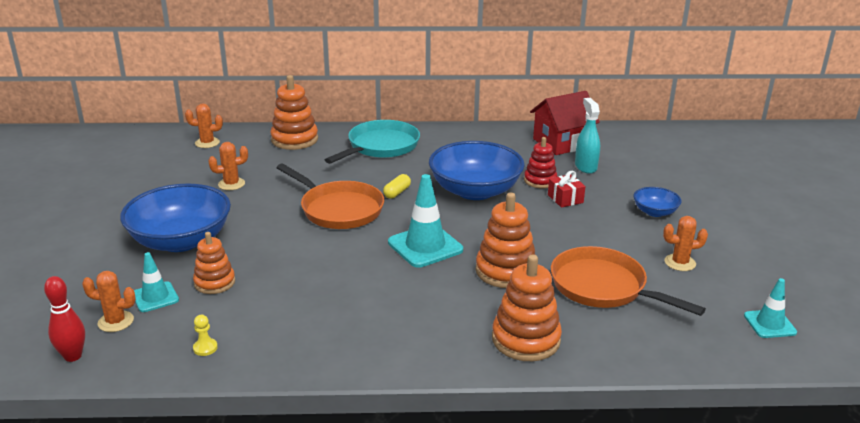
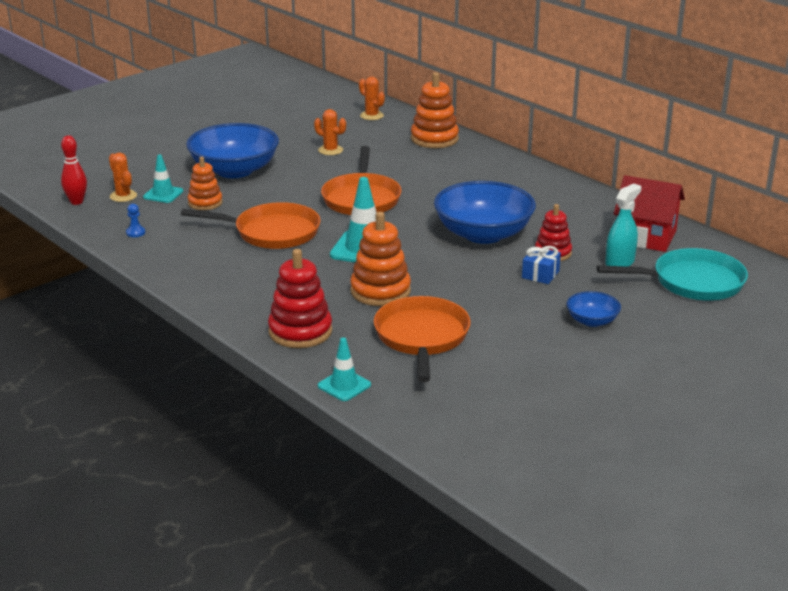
camera: 50 degrees right, 0 degrees up
(205, 348) = (135, 233): yellow pawn -> blue pawn
(328, 274) = (271, 232): none -> orange pan
(380, 147) = (485, 171): turquoise pan -> turquoise pan (692, 282)
(397, 192) = (424, 207): yellow capsule -> none
(526, 339) = (300, 331): orange stacking toy -> red stacking toy
(565, 199) = (540, 274): red gift -> blue gift
(680, 263) = (519, 359): orange cactus -> none
(769, 324) = (483, 429): turquoise traffic cone -> turquoise traffic cone (344, 385)

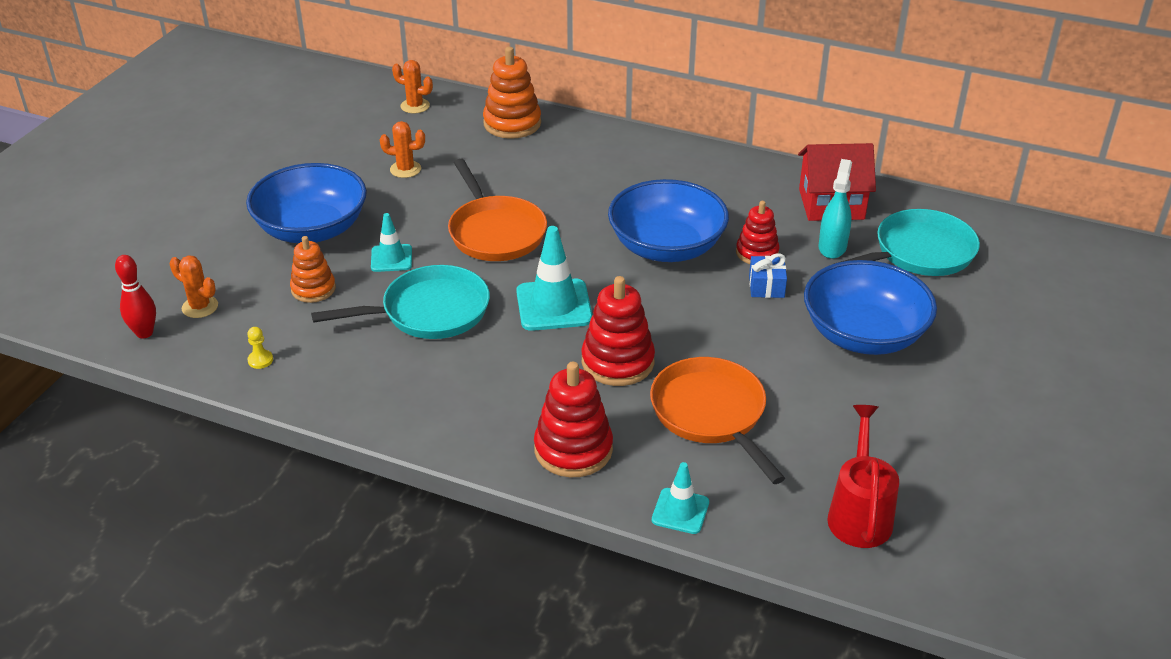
camera: 25 degrees left, 10 degrees up
(135, 233) = (260, 360): blue pawn -> yellow pawn
(163, 194) = (249, 290): turquoise traffic cone -> turquoise traffic cone (391, 258)
(271, 232) = (428, 312): orange pan -> turquoise pan
(380, 291) = (617, 362): orange stacking toy -> red stacking toy
(480, 424) = (859, 513): none -> red watering can
(592, 321) = (863, 334): blue bowl -> blue bowl, size x2.10

